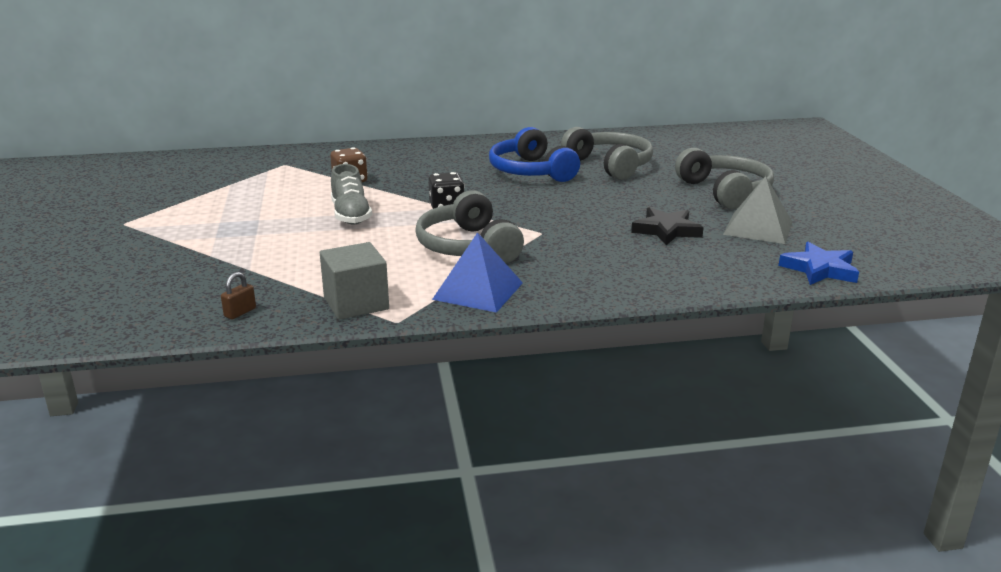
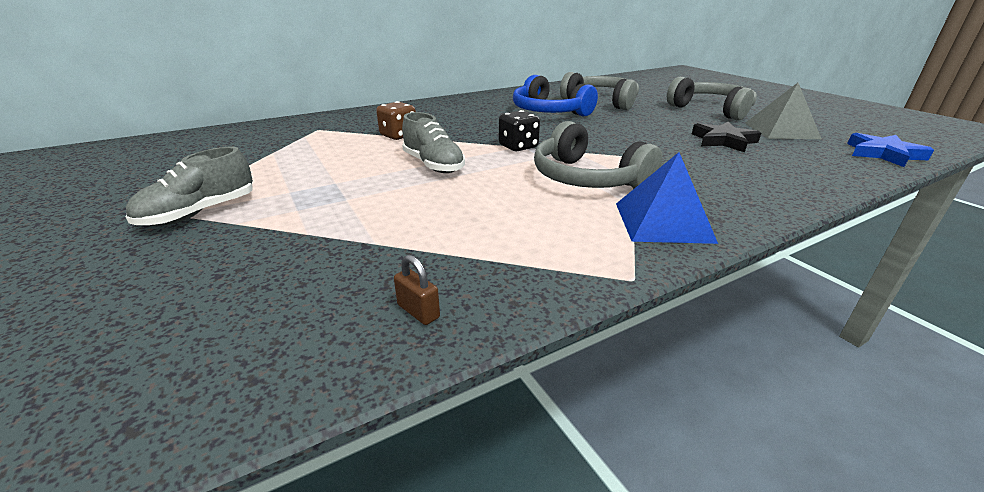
camera: 20 degrees left, 5 degrees up
(149, 229) = (200, 213): none -> grey shoe
(240, 312) = (418, 311): brown padlock -> brown padlock turned 60 degrees counterclockwise
(356, 303) = (555, 264): grey cube -> none

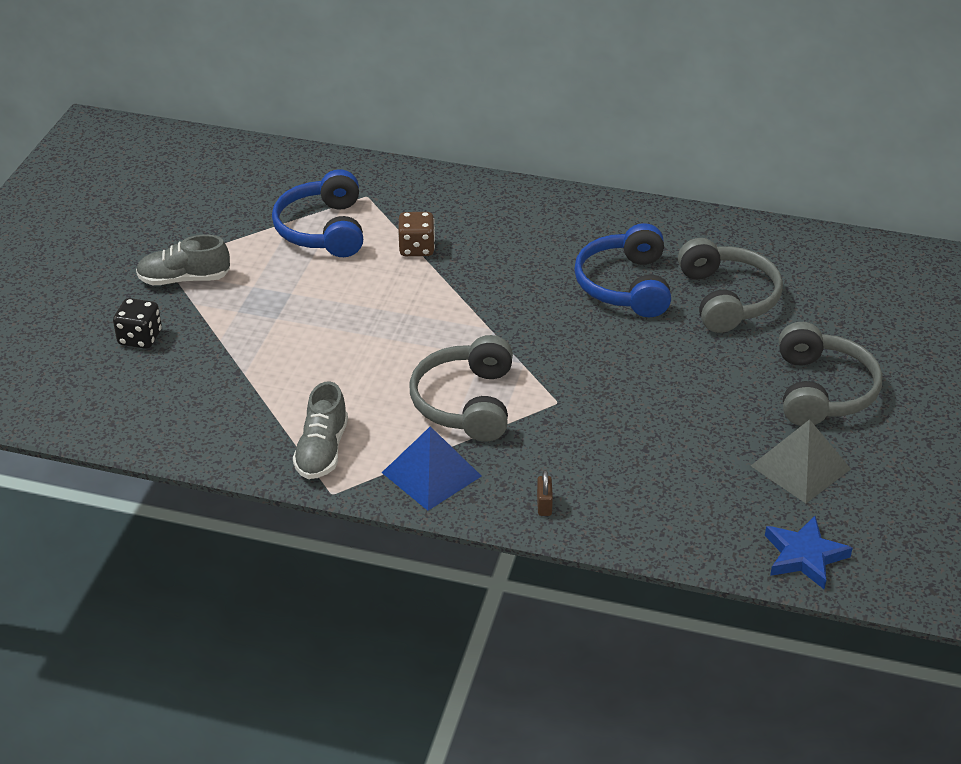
camera: 45 degrees right, 10 degrees up
(308, 149) = (323, 229): none -> blue headphones
(418, 311) = (207, 435): brown padlock -> brown padlock (544, 505)
(433, 165) = (383, 312): grey shoe -> grey shoe (322, 450)
(518, 147) = (487, 328): black dice -> black dice (140, 338)
(723, 141) = (693, 439): black star -> none

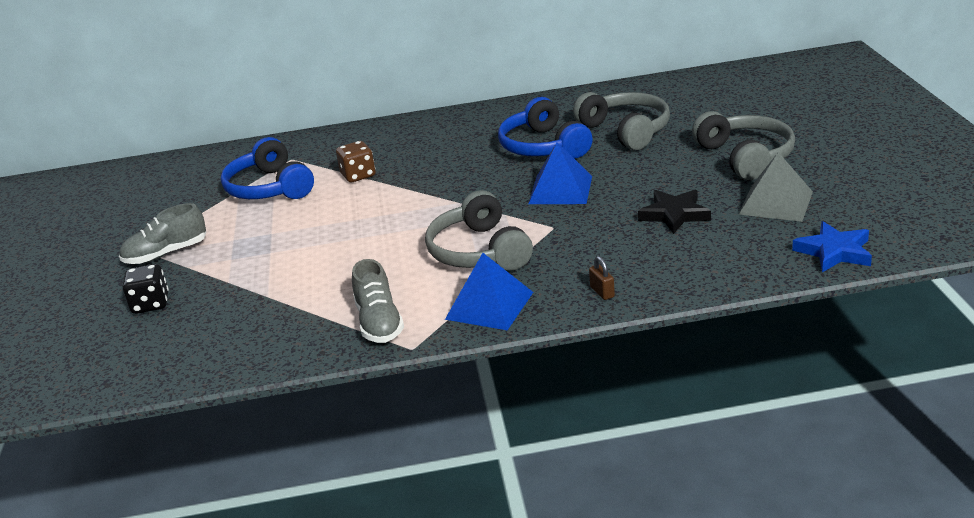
camera: 20 degrees left, 10 degrees down
(599, 355) = (560, 190): none -> blue pyramid
(686, 438) = (674, 214): none -> black star

